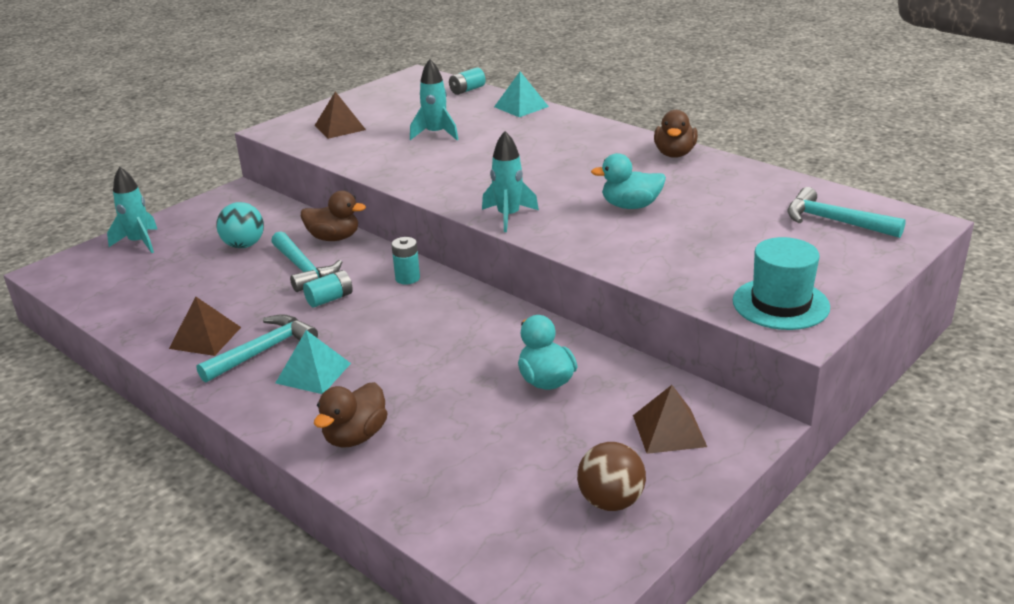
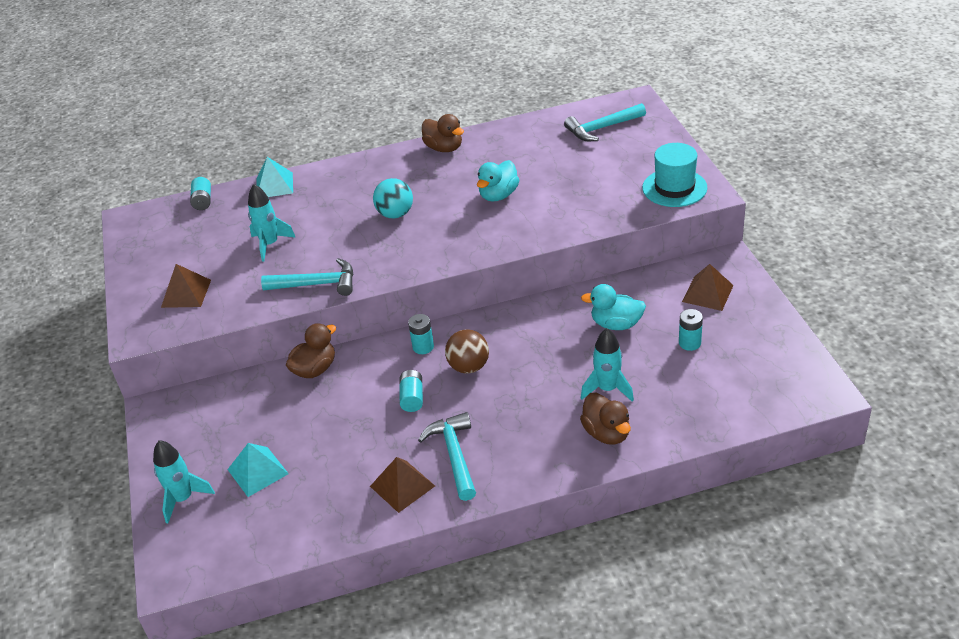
camera: 55 degrees left, 10 degrees up
(244, 245) = (267, 428): turquoise ball -> turquoise ball (395, 214)
(303, 269) = (349, 401): turquoise hammer -> turquoise hammer (317, 284)
(313, 373) = (510, 434): turquoise pyramid -> turquoise pyramid (258, 471)
(508, 216) = (455, 253): turquoise rocket -> turquoise rocket (607, 389)
(560, 447) = (689, 343): none -> turquoise battery
(611, 501) = (754, 341): brown ball -> brown ball (469, 367)

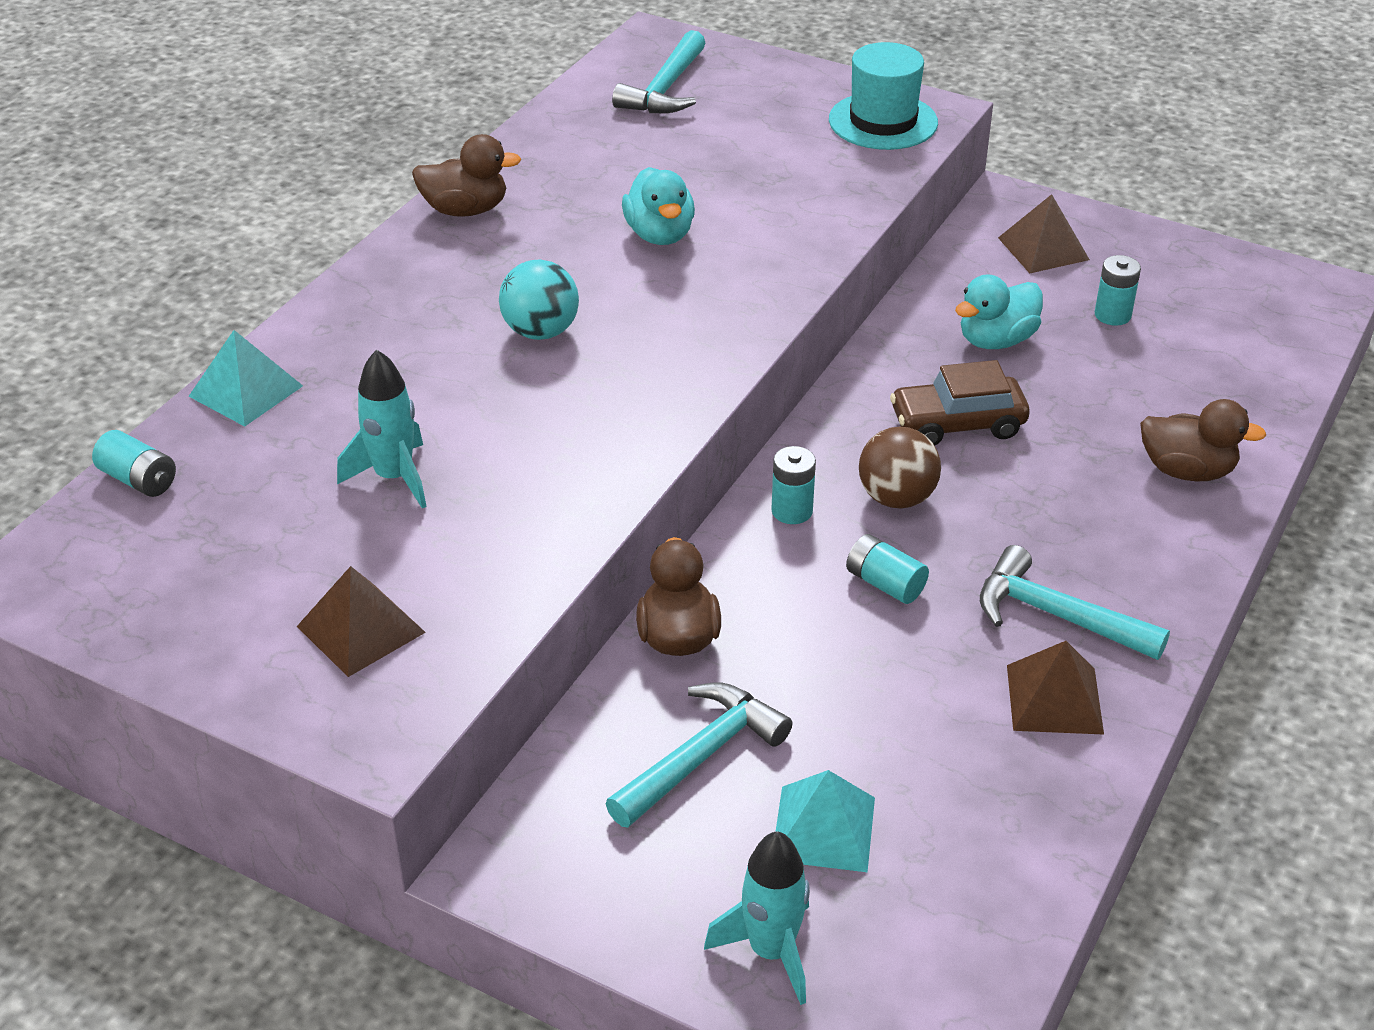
camera: 50 degrees left, 0 degrees up
(317, 284) = (578, 489): turquoise hammer -> turquoise hammer (701, 756)
(541, 351) = (957, 424): none -> brown car
(607, 389) = (1107, 420): turquoise rocket -> none

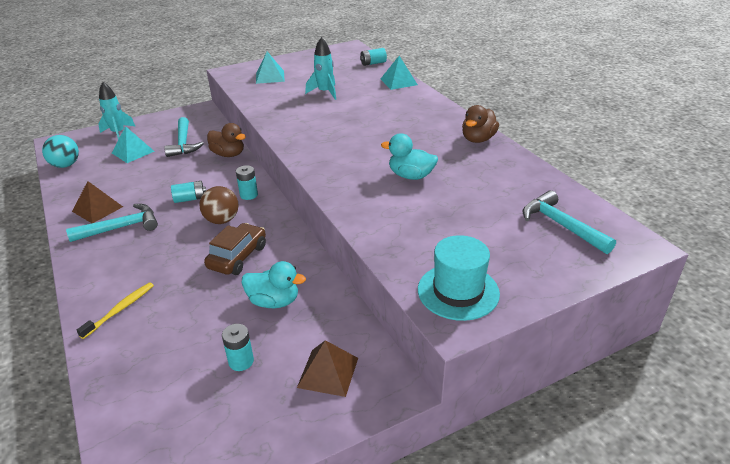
camera: 125 degrees right, 5 degrees down
(360, 629) = (270, 77): brown pyramid -> turquoise pyramid
(540, 332) = (371, 132): turquoise ball -> turquoise ball (66, 165)
(996, 340) = (274, 301): turquoise duck -> turquoise duck turned 105 degrees clockwise
(1187, 471) = (120, 309): brown duck -> yellow toothbrush

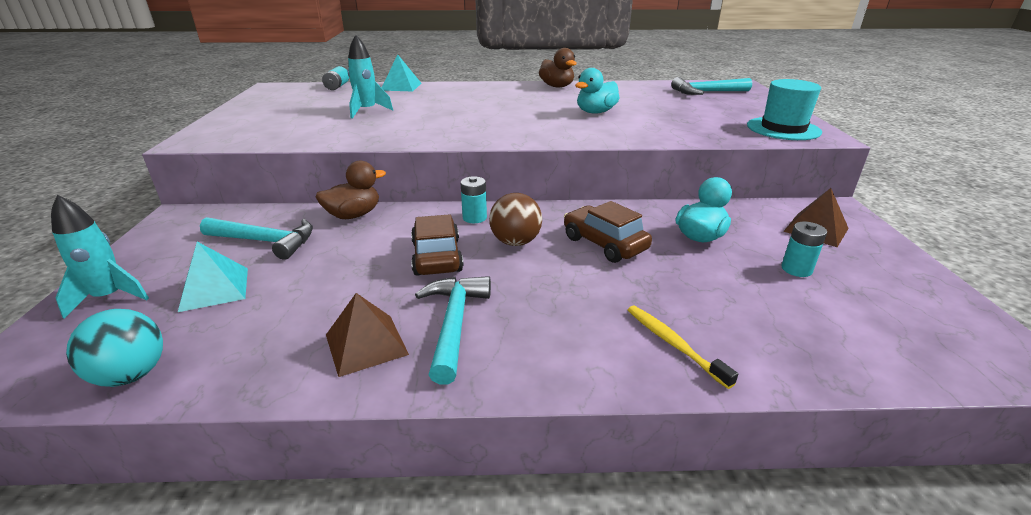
camera: 65 degrees left, 5 degrees down
(190, 199) = (437, 256): turquoise battery -> brown car
(270, 77) = (265, 125): turquoise pyramid -> none

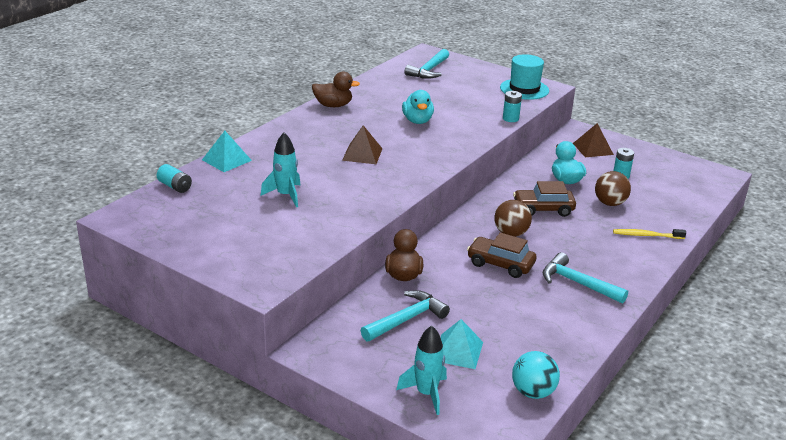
camera: 55 degrees left, 0 degrees up
(366, 344) = (571, 313): brown pyramid -> brown pyramid (362, 154)
(474, 218) = (462, 234): turquoise battery -> turquoise battery (510, 118)
(706, 284) = (610, 203): none -> brown ball

